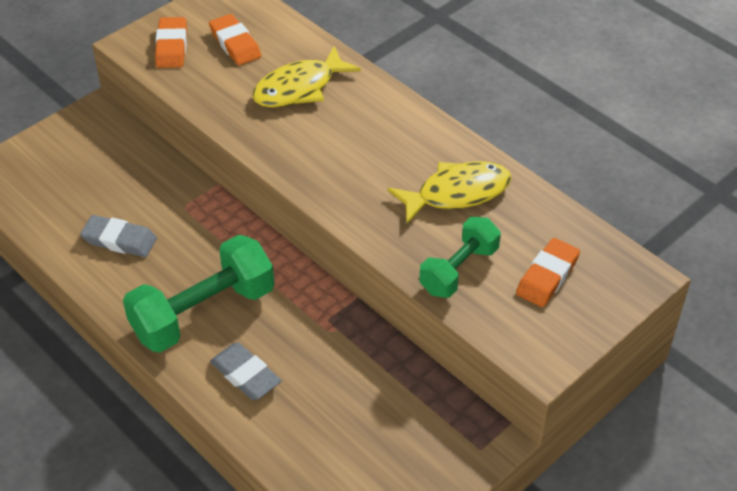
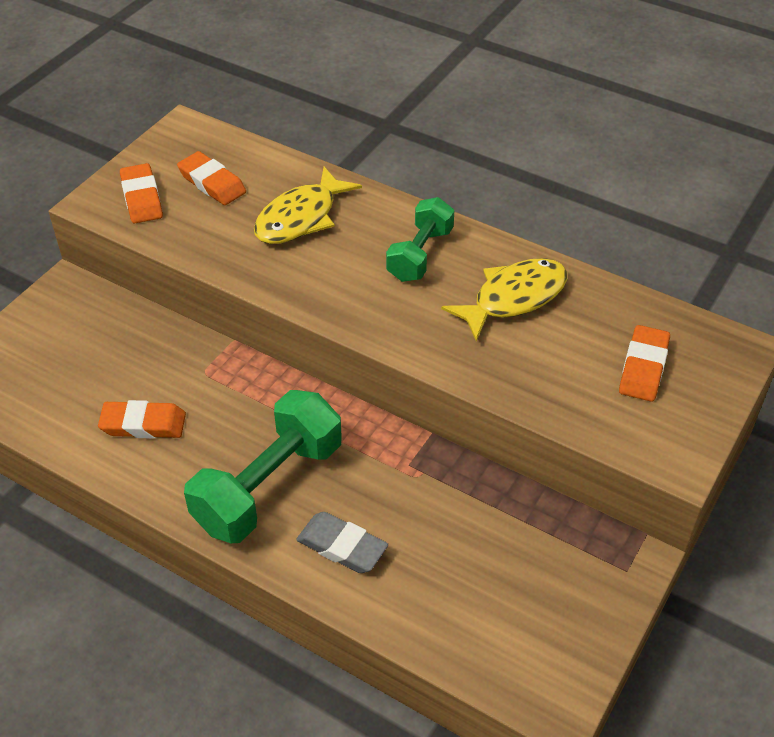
camera: 15 degrees left, 0 degrees up
(119, 240) = (143, 424): grey eraser -> orange eraser
(459, 270) = (549, 380): green dumbbell -> green dumbbell (420, 255)

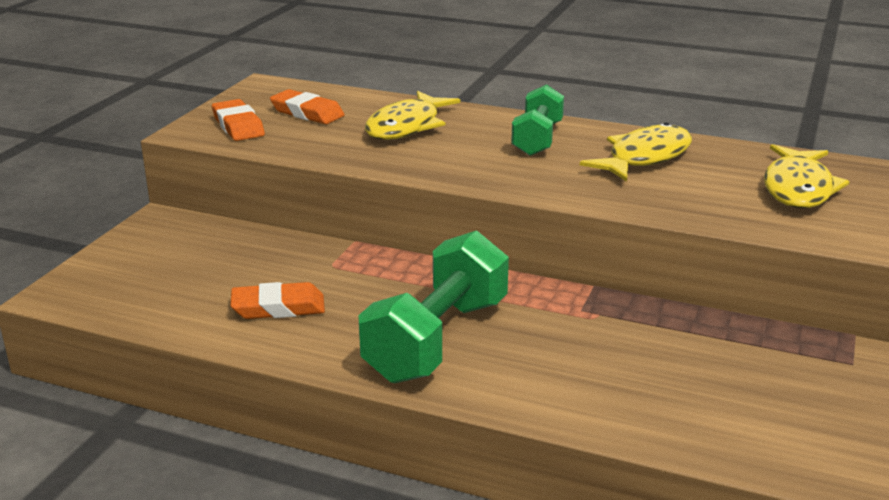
camera: 10 degrees left, 20 degrees down
(342, 546) = (539, 377): grey eraser -> none
(643, 367) = (798, 188): orange eraser -> yellow fish

